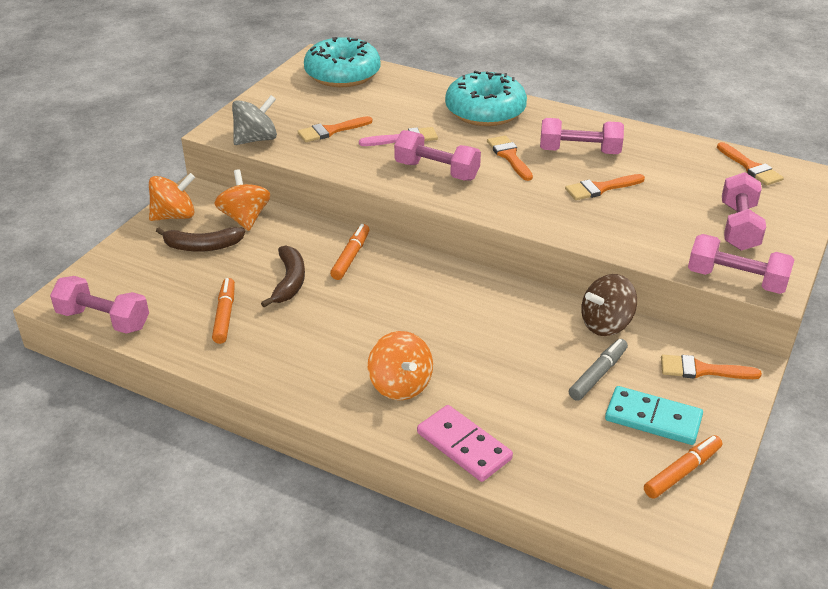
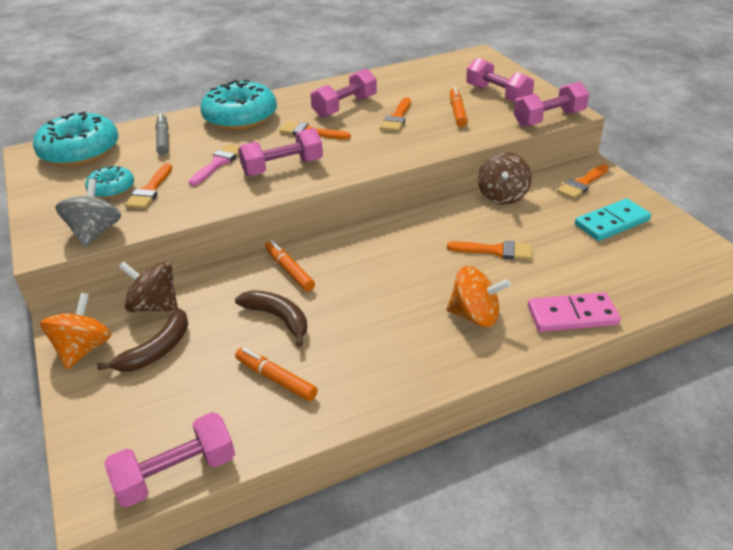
camera: 50 degrees left, 0 degrees up
(245, 218) = (154, 306): orange spinning top -> brown spinning top
(313, 115) = (112, 189): none -> turquoise donut
(598, 374) = (549, 223): grey marker -> grey marker (163, 139)
(682, 472) = (670, 236): orange marker -> orange marker (457, 112)
(750, 167) = (443, 66): orange brush -> orange brush (495, 251)

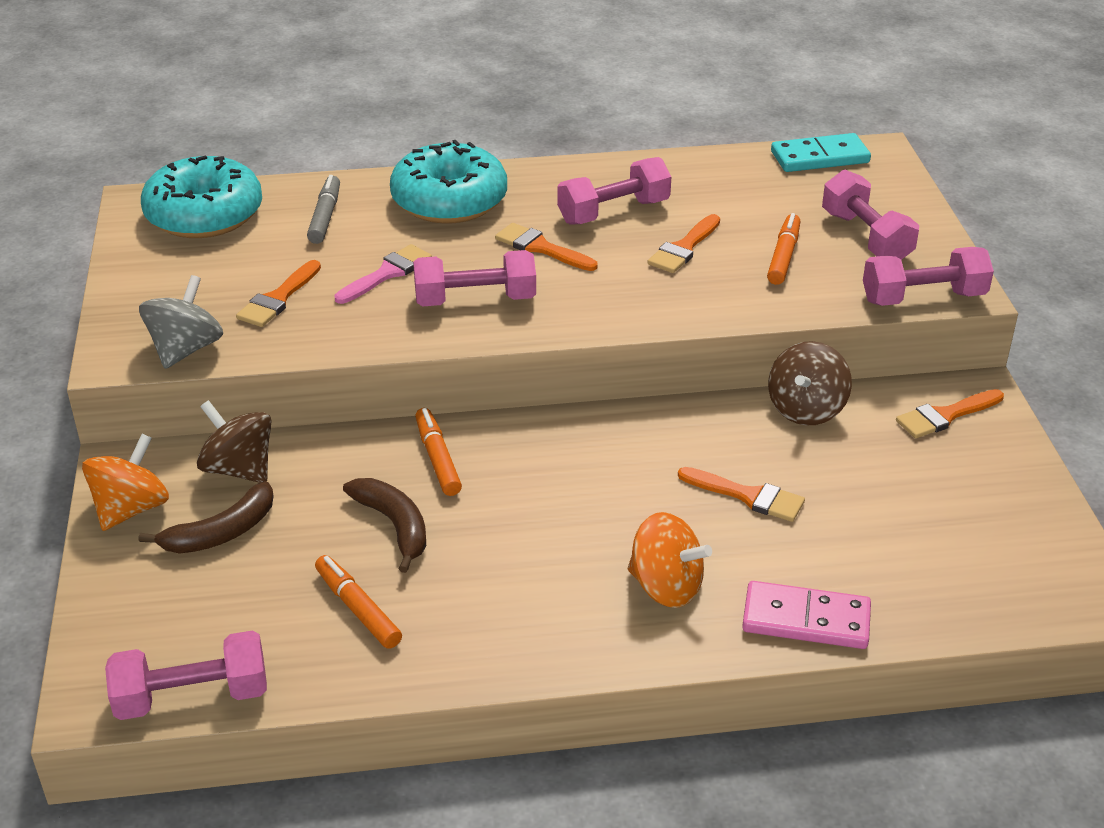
camera: 15 degrees right, 0 degrees up
(112, 189) = (228, 285): turquoise donut -> none
(611, 222) = (953, 491): turquoise domino -> turquoise domino (819, 157)

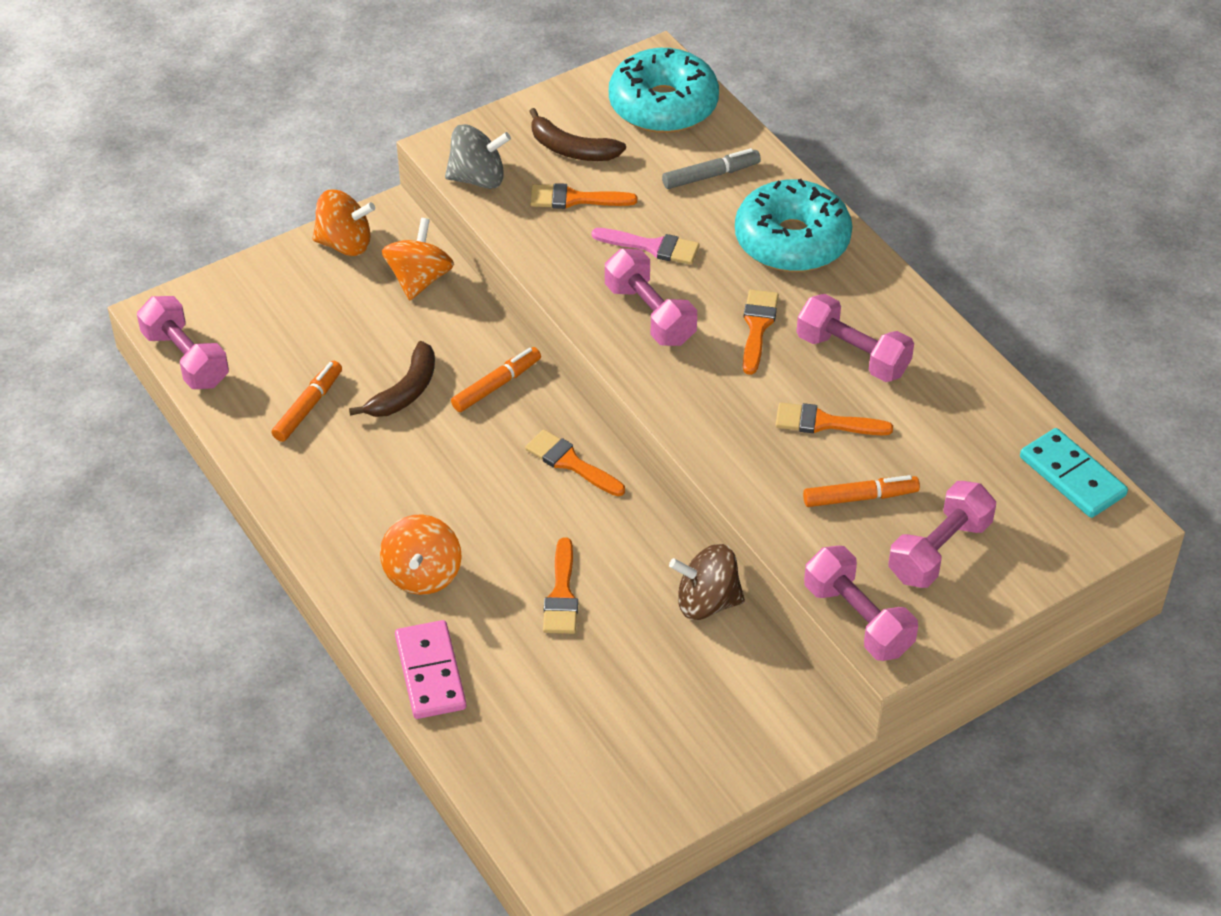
camera: 65 degrees right, 10 degrees up
(221, 532) = (346, 301): brown banana -> brown banana (571, 149)
(239, 469) = (419, 279): brown spinning top -> orange spinning top
(945, 416) = (760, 707): orange brush -> orange brush (571, 463)

